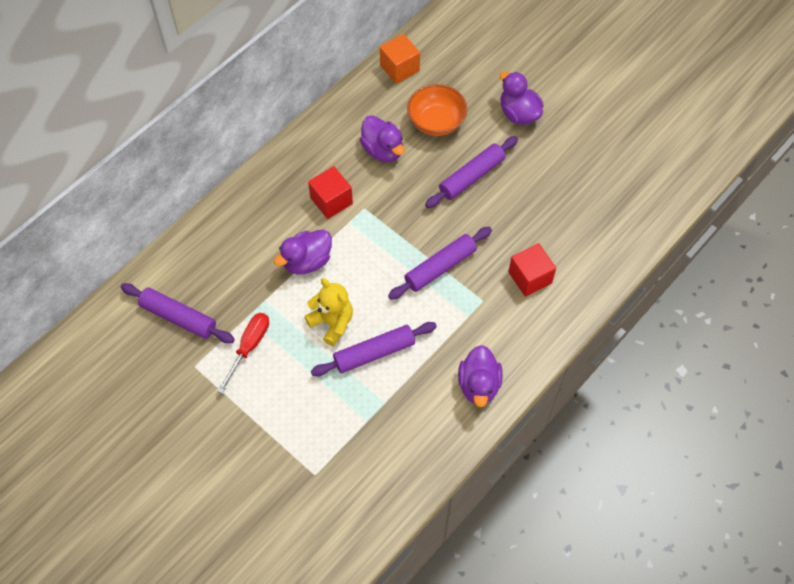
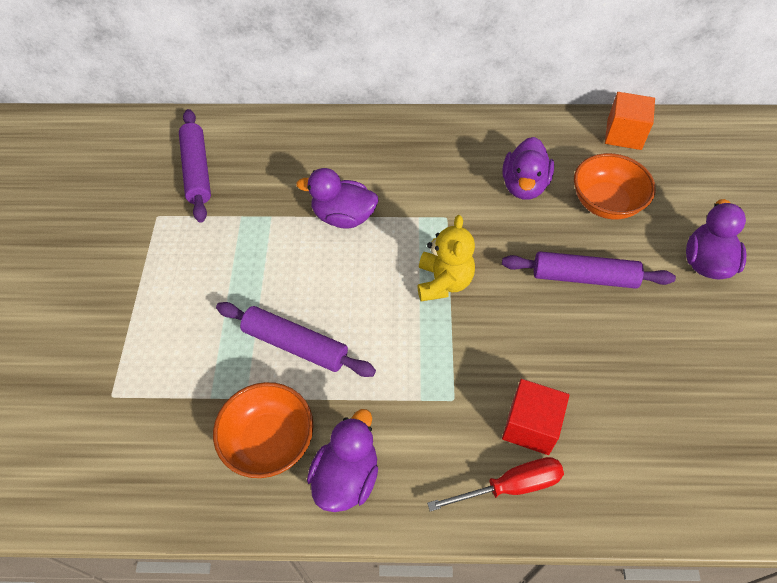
camera: 50 degrees right, 5 degrees down
(249, 347) = (211, 240): red screwdriver -> red screwdriver (510, 486)
(331, 201) = (426, 188): red cube -> none
(332, 323) = (296, 284): yellow teddy bear -> yellow teddy bear (443, 282)
(423, 408) = (269, 441): none -> orange bowl
(440, 267) = (451, 329): purple rolling pin -> none
(479, 385) = (346, 477): purple duck -> purple duck turned 150 degrees clockwise

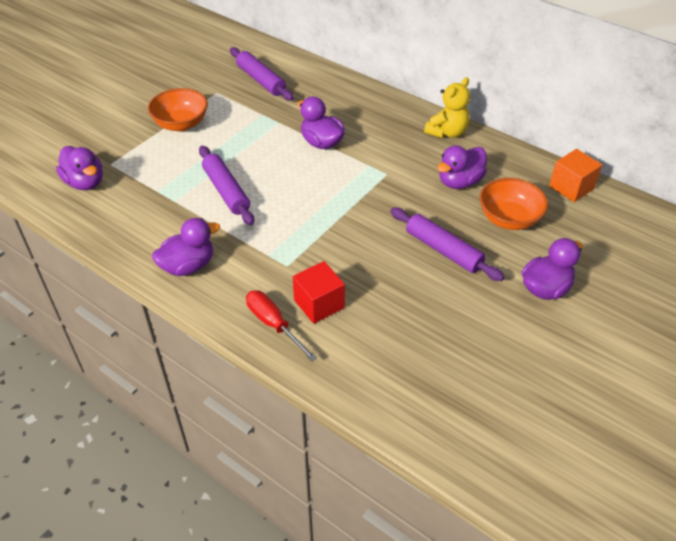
camera: 35 degrees right, 10 degrees down
(102, 445) = (85, 182): none -> purple duck
(197, 171) = (261, 80): purple rolling pin -> purple rolling pin turned 60 degrees counterclockwise
(269, 441) = (166, 227): orange bowl -> orange bowl (181, 124)
(443, 282) = (346, 206): yellow teddy bear -> yellow teddy bear (447, 132)
(510, 486) = (273, 324): red screwdriver -> red screwdriver turned 150 degrees counterclockwise

